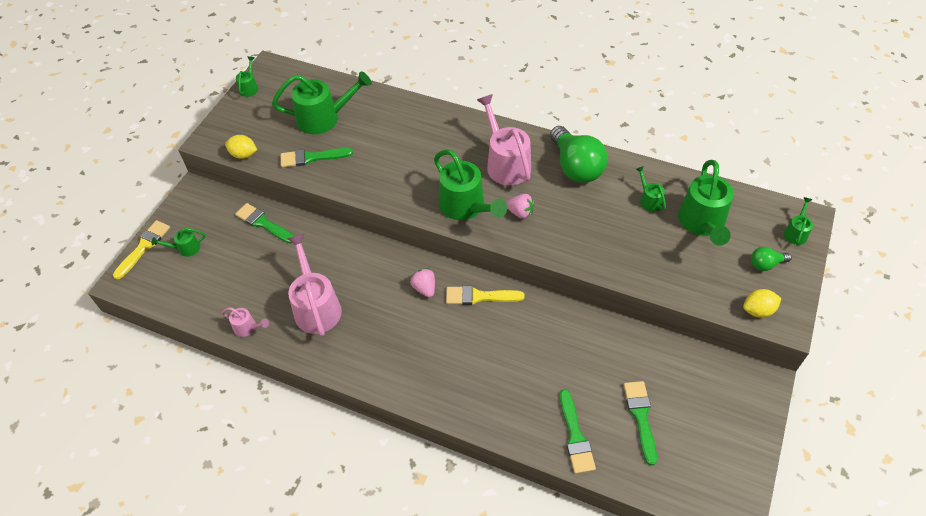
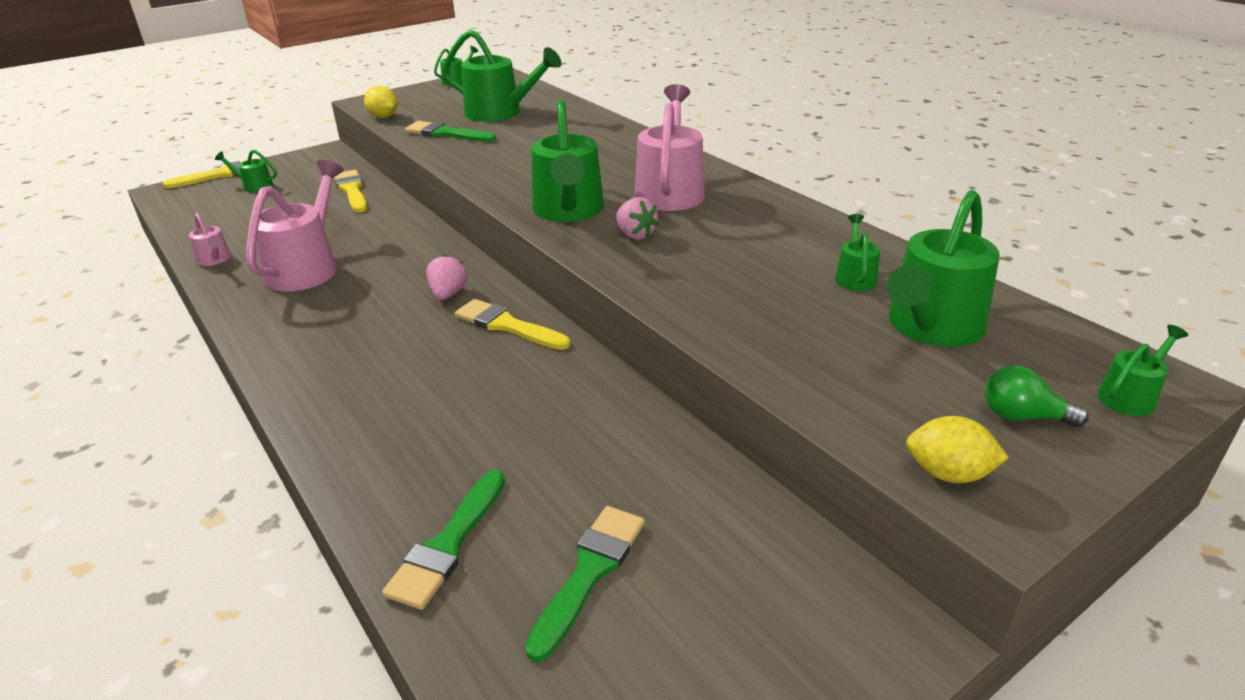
camera: 30 degrees right, 20 degrees down
(263, 223) = (352, 190): green brush -> yellow brush
(576, 167) = (769, 217): green light bulb -> none

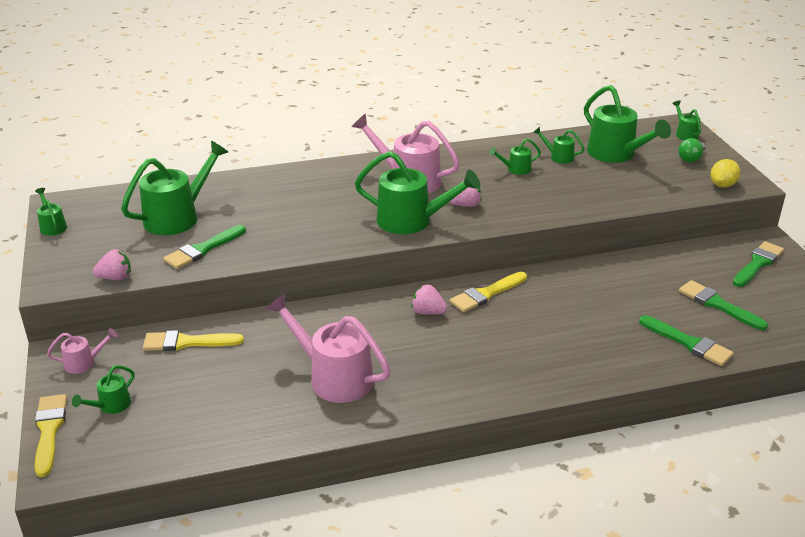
camera: 70 degrees left, 0 degrees up
(215, 260) = (277, 431): pink watering can -> pink watering can (84, 363)
(383, 117) = (115, 278): yellow lemon -> pink strawberry
(773, 250) = (515, 169): none -> green watering can
(787, 626) = (758, 263): none -> green brush

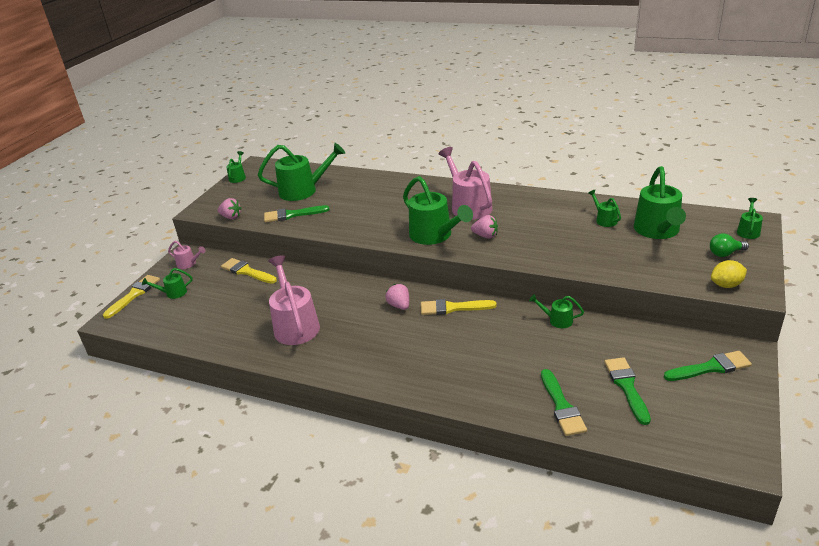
camera: 40 degrees right, 0 degrees up
(515, 169) = (556, 220): green watering can -> green watering can (557, 320)

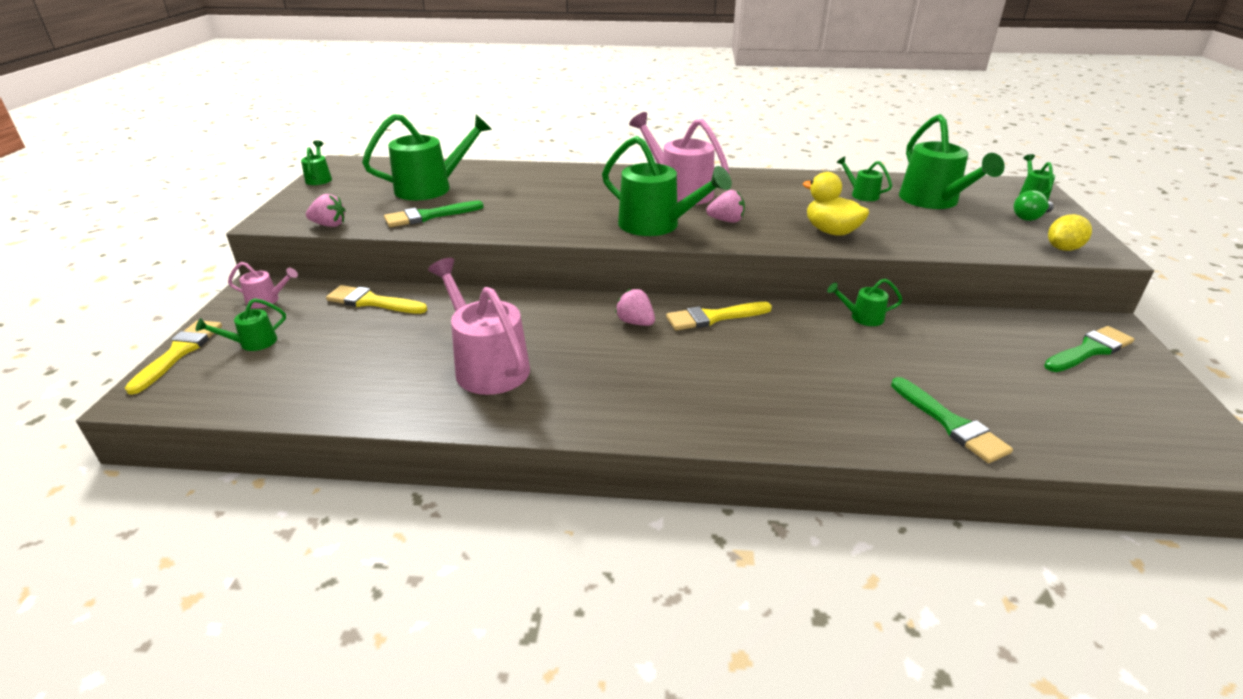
camera: 20 degrees left, 0 degrees up
(555, 252) = (831, 231): none -> yellow duck
(626, 387) = (1012, 386): green brush -> none

